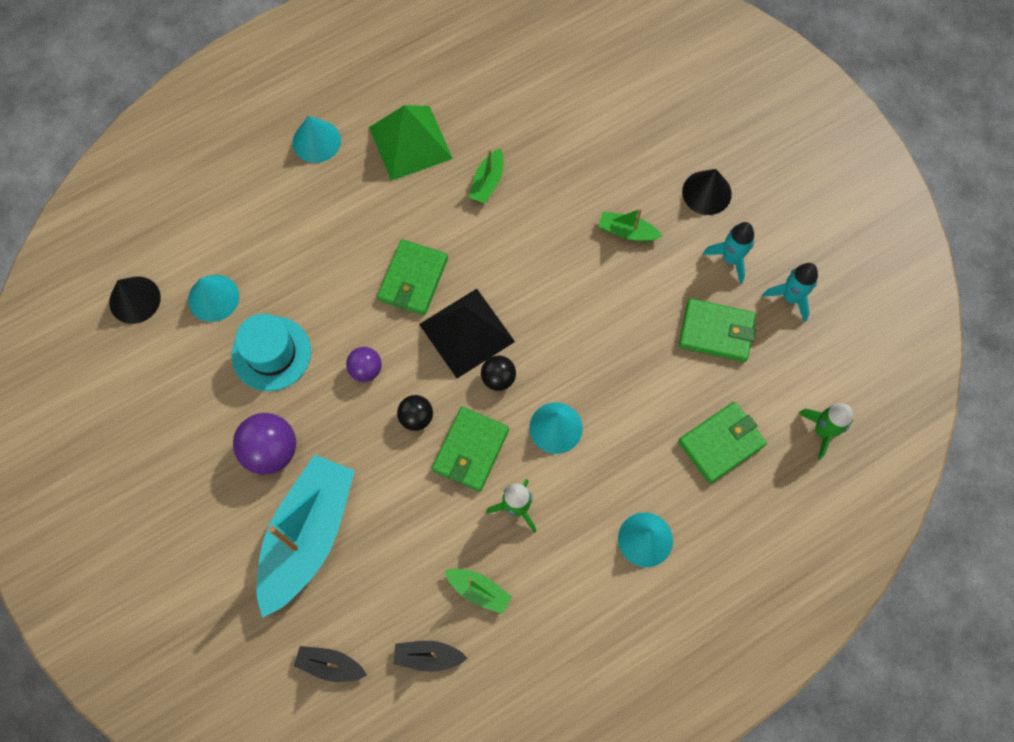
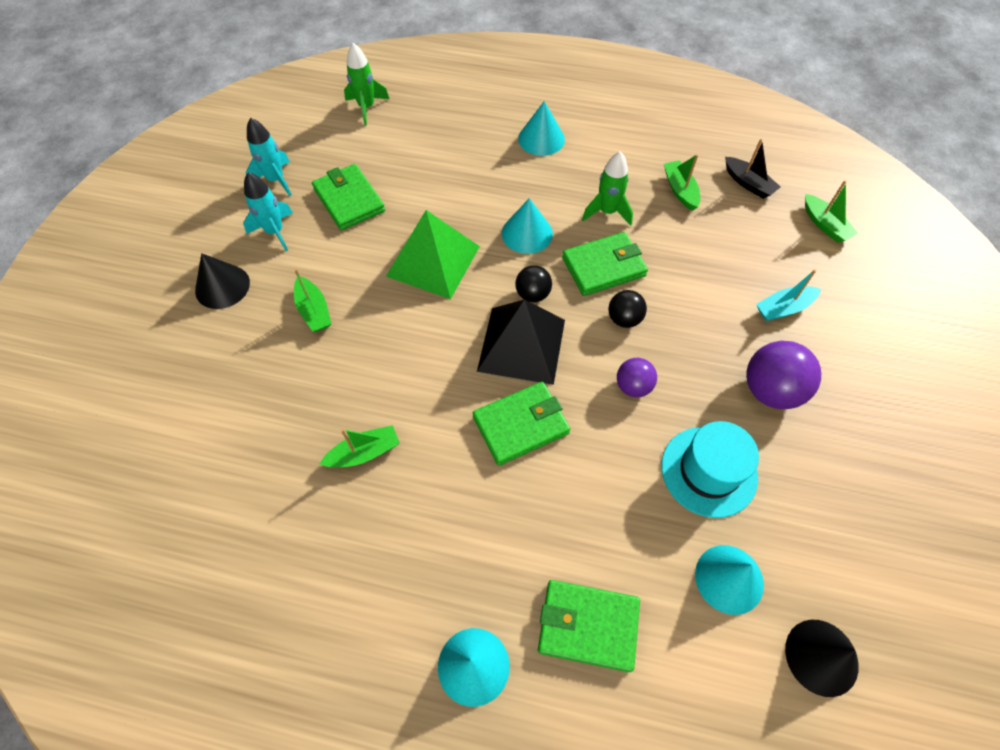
camera: 135 degrees left, 10 degrees down
(308, 536) = (783, 308): turquoise boat -> turquoise boat, size x0.43
(330, 665) = (825, 225): black boat -> green boat
(410, 143) = (385, 564): green pyramid -> green pyramid (433, 261)
(721, 443) = (432, 146): green wallet -> green wallet (588, 626)

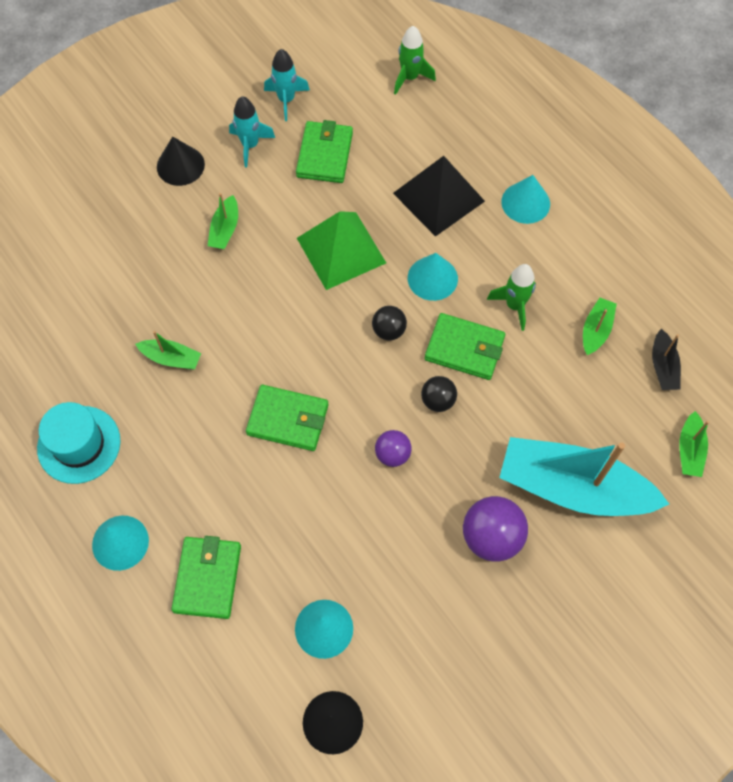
camera: 40 degrees right, 5 degrees up
(522, 345) = (343, 363): black pyramid -> black pyramid (439, 197)
(588, 626) = (207, 578): green wallet -> green wallet turned 45 degrees clockwise
(708, 471) = (384, 553): turquoise hat -> turquoise hat (79, 444)
(783, 308) = (572, 488): turquoise boat -> turquoise boat, size x2.32

